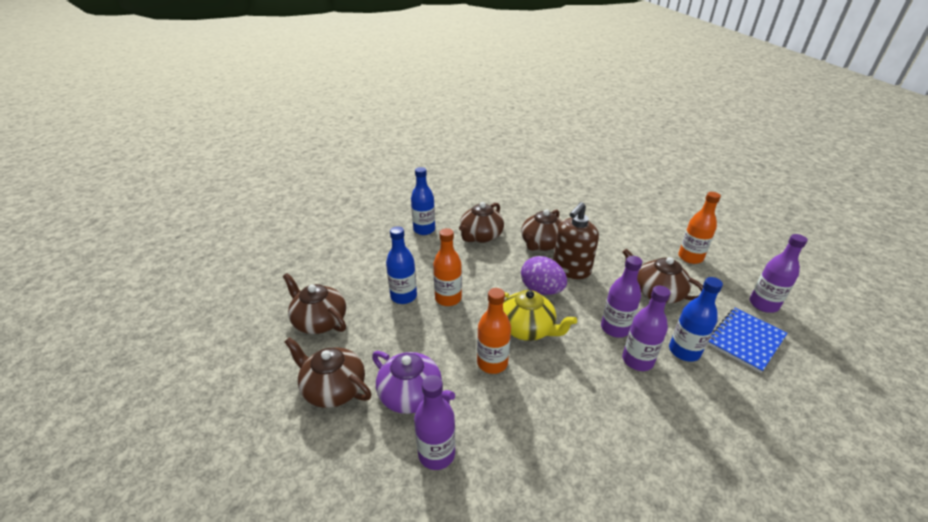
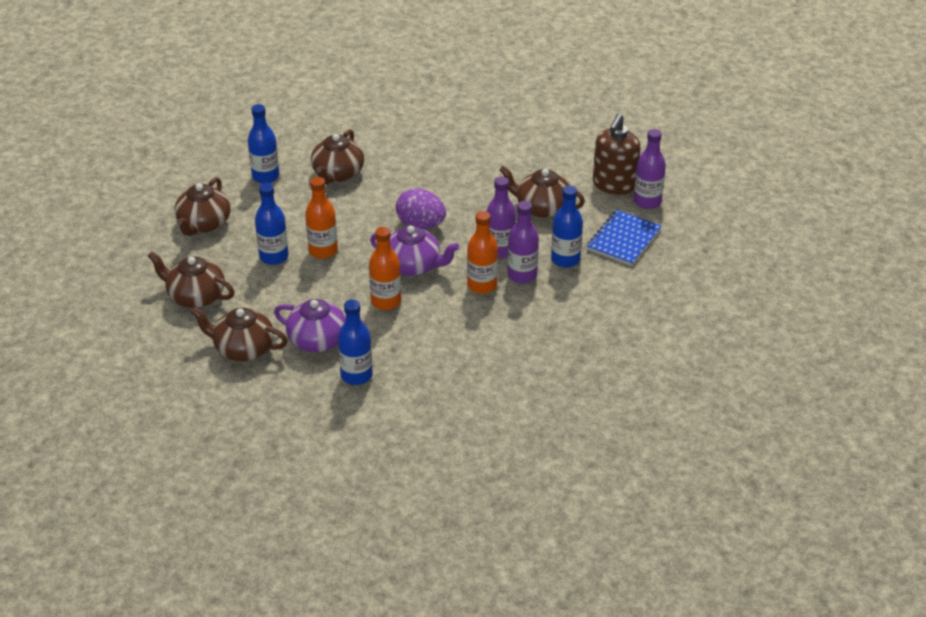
camera: 15 degrees left, 5 degrees up
(436, 454) = (356, 375): purple bottle -> blue bottle
(527, 329) = (413, 266): yellow teapot -> purple teapot
(541, 244) = (412, 172): brown teapot -> brown teapot (204, 224)
(571, 269) = (449, 197): brown soap dispenser -> brown soap dispenser (614, 185)
(690, 257) = (579, 161): orange bottle -> orange bottle (482, 285)

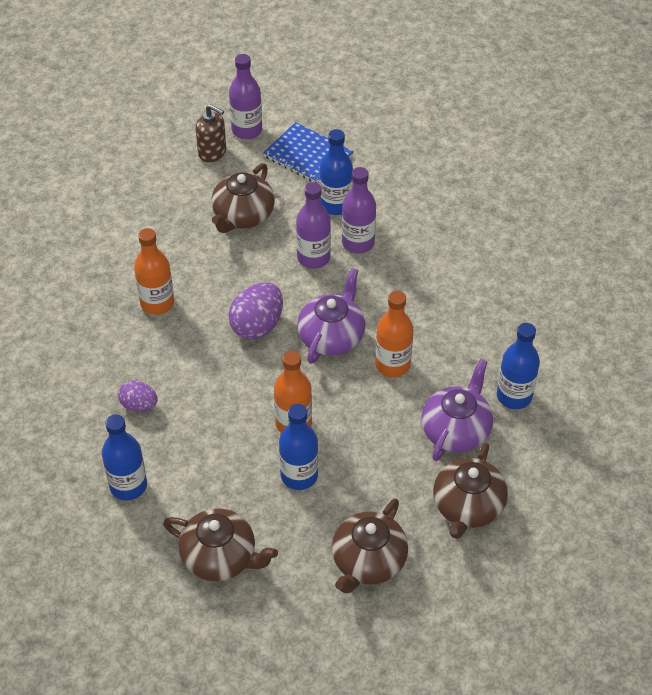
camera: 85 degrees left, 10 degrees up
(337, 174) = (139, 405): brown teapot -> purple egg
(482, 285) = (372, 278): orange bottle -> orange bottle (157, 303)
(614, 185) = (212, 152): brown soap dispenser -> brown soap dispenser, size x0.65

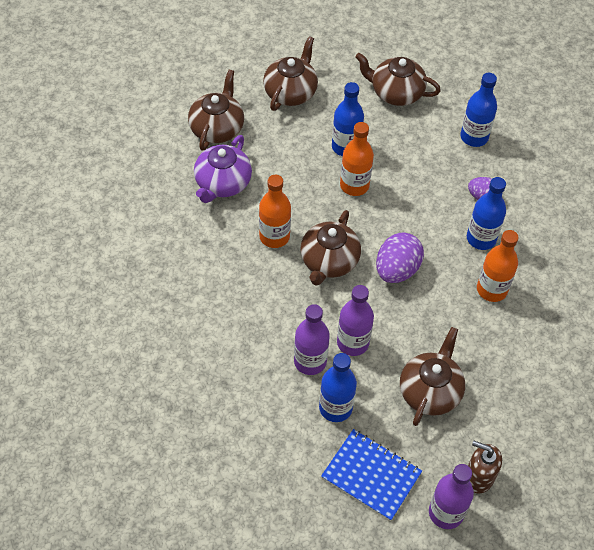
camera: 175 degrees right, 5 degrees up
(332, 336) = (329, 261): purple teapot -> brown teapot
(514, 396) = (172, 212): blue bottle -> blue bottle (481, 238)

